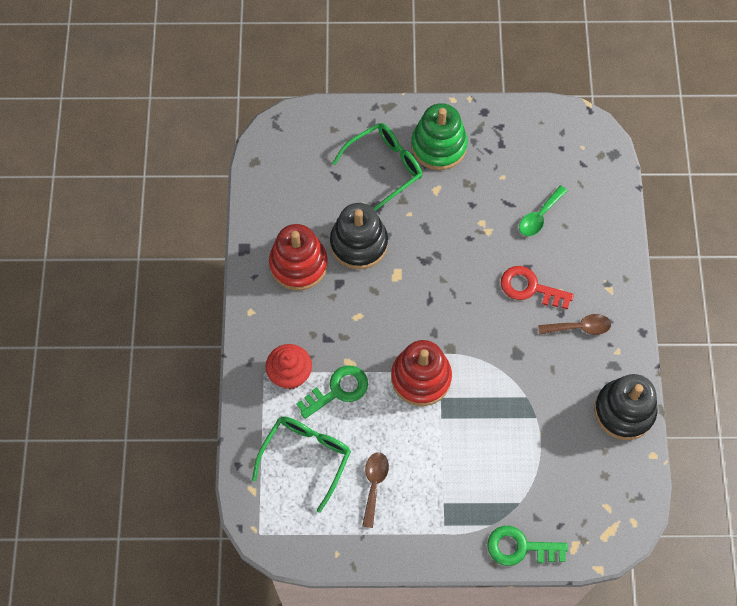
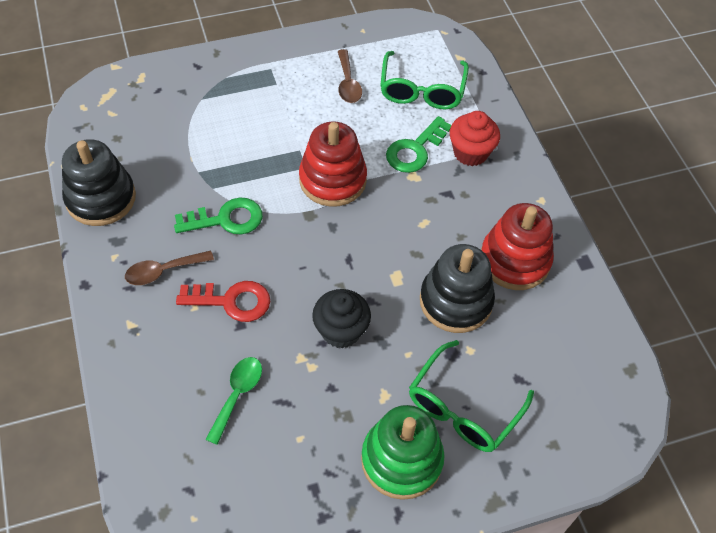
camera: 160 degrees right, 10 degrees down
(453, 243) = (341, 331): none -> black cupcake
(520, 547) = (194, 66): green key -> green key (226, 219)

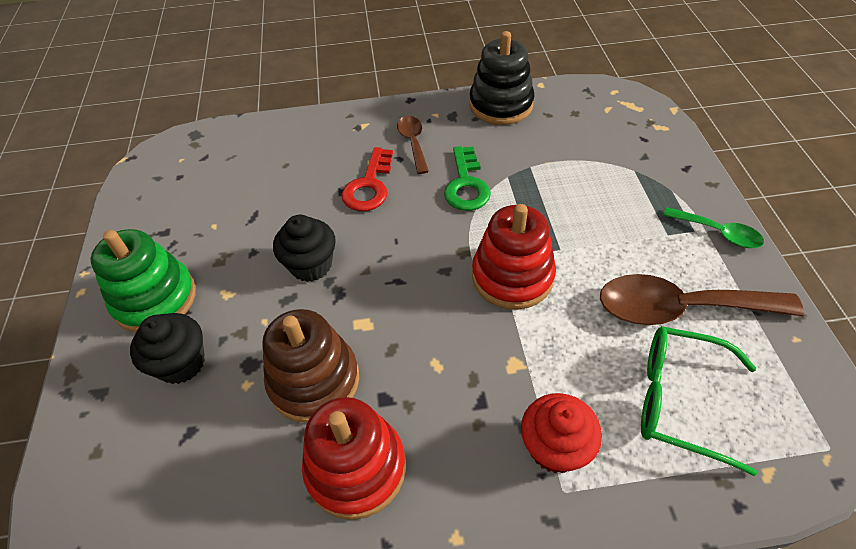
camera: 105 degrees right, 5 degrees down
(237, 394) = (272, 187): green spoon -> green spoon (718, 233)
(348, 83) = (679, 308): brown spoon -> brown spoon, size x1.87
(415, 150) = (560, 373): green key -> none
(455, 301) = (314, 380): black stacking toy -> brown stacking toy
(463, 408) = (181, 363): green glasses -> black cupcake

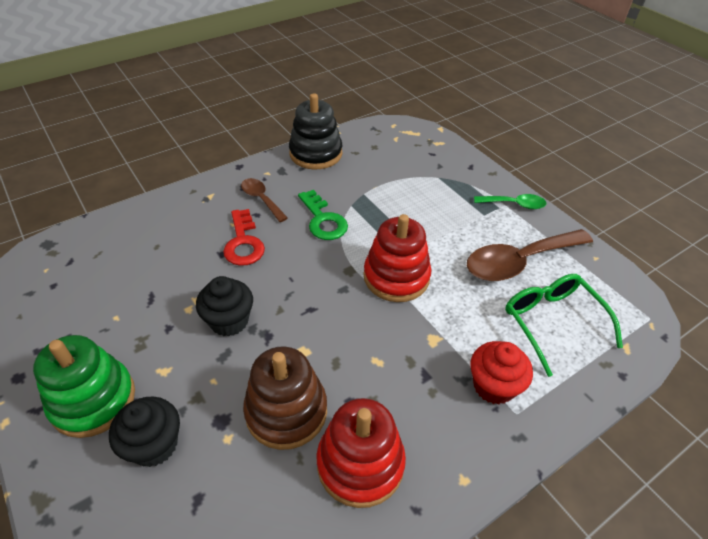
camera: 30 degrees left, 5 degrees down
(679, 400) = (552, 322): green glasses -> green glasses turned 75 degrees clockwise

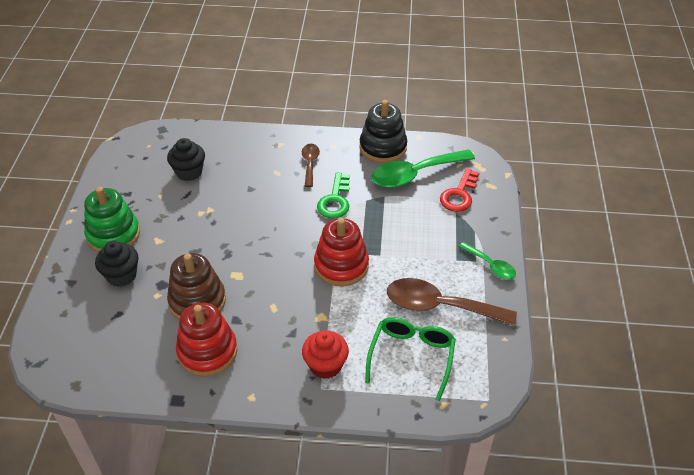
camera: 40 degrees right, 0 degrees up
(229, 321) = (215, 233): black cupcake -> black cupcake (189, 172)
(243, 243) = (269, 188): red key -> red key (459, 195)
(369, 163) = (414, 174): none -> green spoon

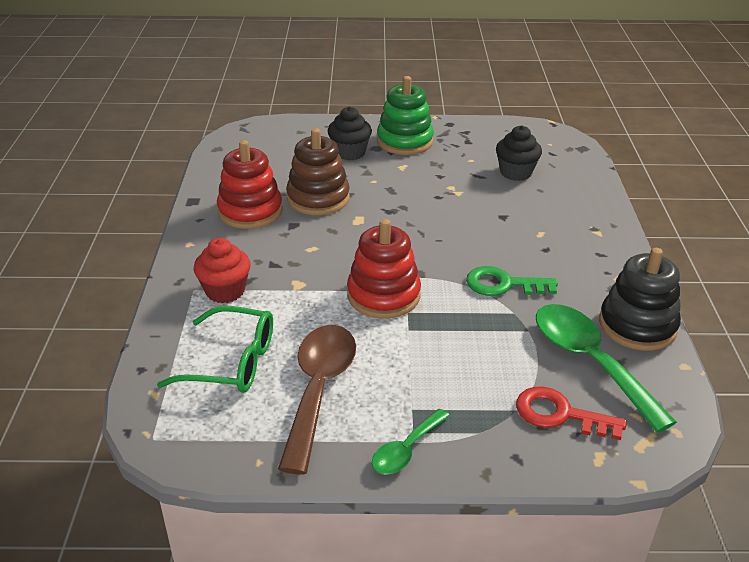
camera: 85 degrees right, 10 degrees down
(310, 164) = (569, 259): brown spoon -> none

